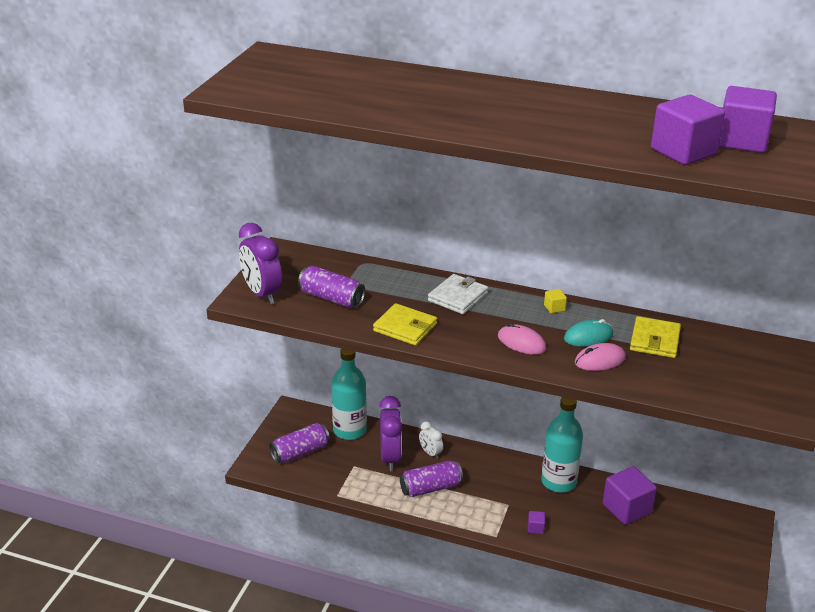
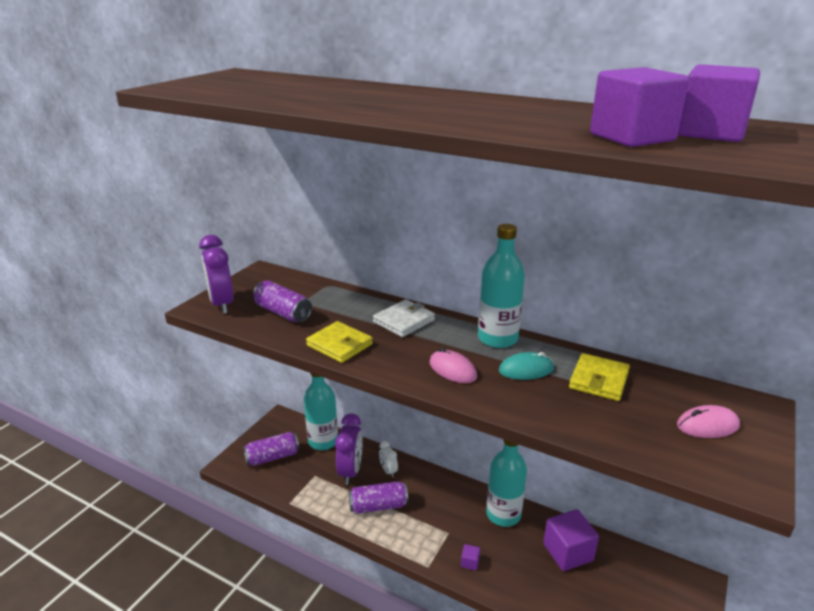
camera: 10 degrees right, 5 degrees down
(554, 308) = (497, 339): yellow cube -> turquoise bottle
(600, 360) = (533, 396): pink mouse -> pink mouse (707, 425)

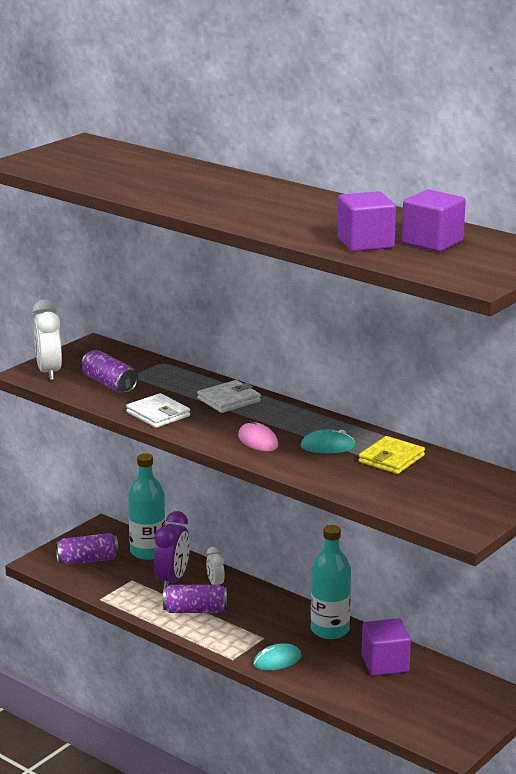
camera: 10 degrees right, 5 degrees down
(222, 304) = (49, 372): purple clock -> white clock
(339, 345) = (158, 414): yellow wallet -> white wallet
(470, 562) = (277, 660): purple cube -> turquoise mouse
(497, 339) = (315, 421): turquoise bottle -> none
(707, 425) = (463, 495): pink mouse -> none

